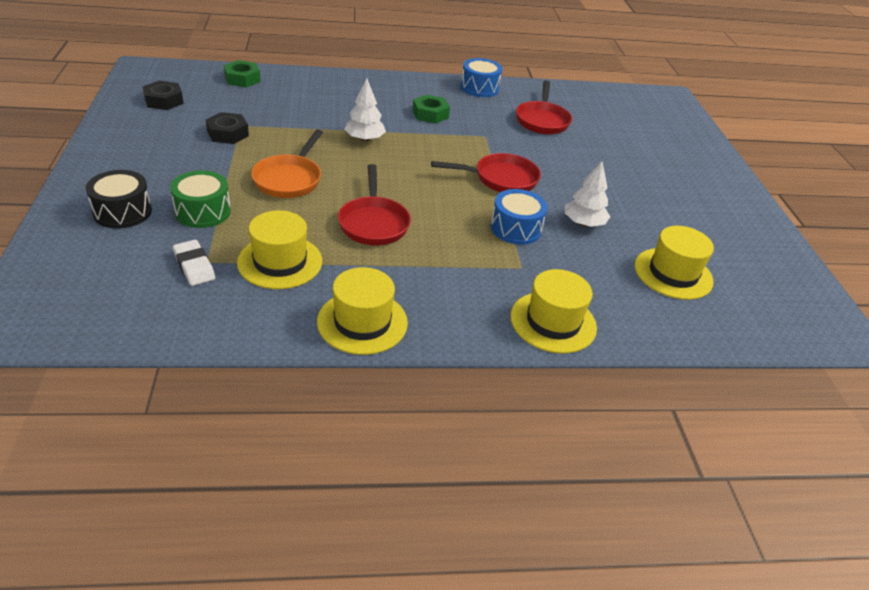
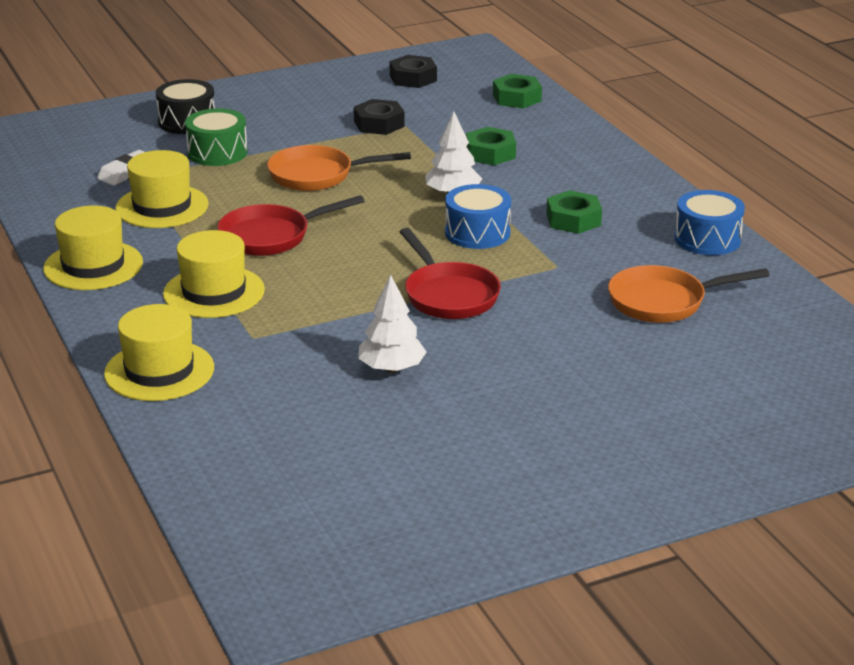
camera: 75 degrees right, 10 degrees down
(317, 111) = (490, 153): none -> green nut
(515, 228) = (335, 322): blue drum -> blue drum (477, 233)
(542, 120) = (663, 302): red pan -> orange pan
(673, 273) = (324, 449): yellow hat -> yellow hat (214, 292)

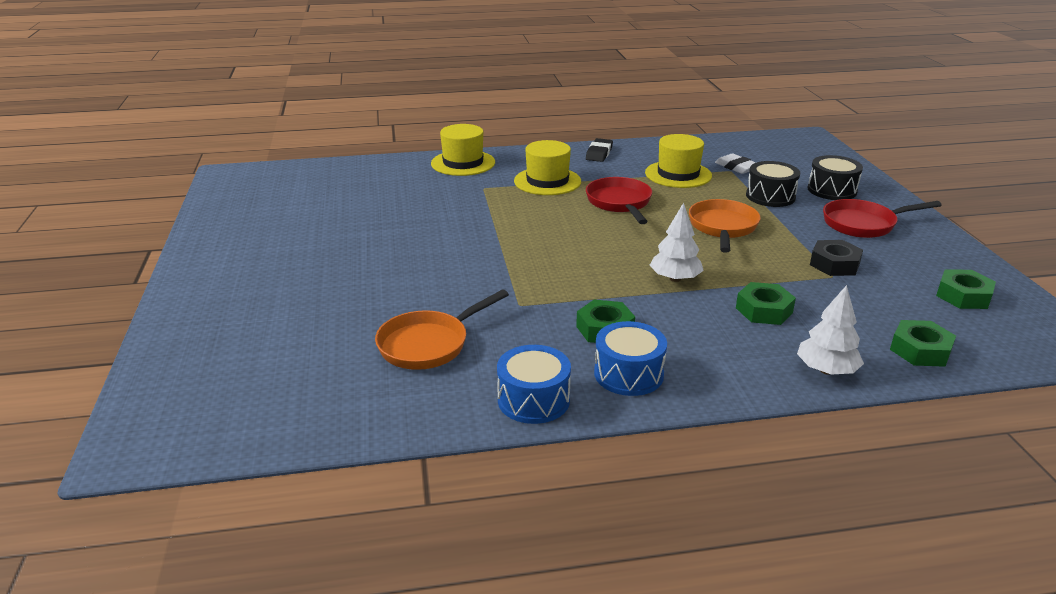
camera: 105 degrees right, 0 degrees up
(93, 266) = (599, 153): yellow hat -> black eraser
(217, 152) = (770, 196): green drum -> black drum
(391, 368) = (414, 222): white tree -> white tree (826, 370)
(413, 78) = (963, 296): black nut -> green nut
(448, 295) = (499, 253): red pan -> red pan (863, 224)
(477, 233) = (596, 279): blue drum -> blue drum (628, 374)
(663, 302) = (429, 344): orange pan -> orange pan turned 135 degrees counterclockwise

